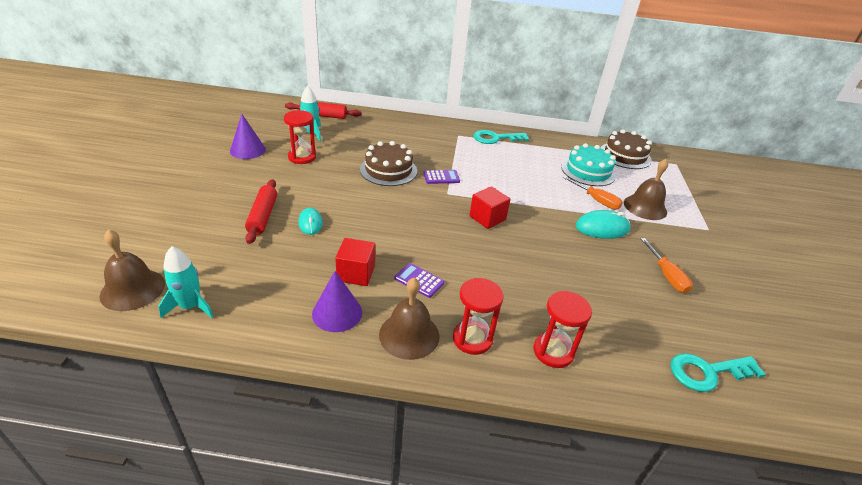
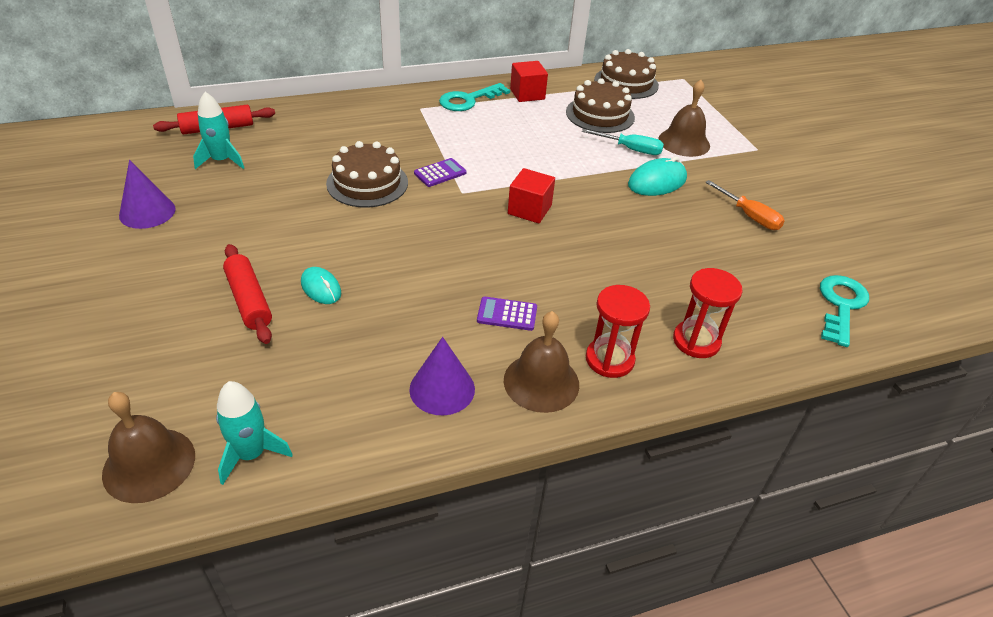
camera: 25 degrees left, 5 degrees up
(302, 157) = (236, 199): red hourglass -> none
(356, 273) = (428, 332): red cube -> red cube (527, 94)
(588, 171) = (600, 114): turquoise cake -> brown cake
(596, 200) = (631, 149): orange screwdriver -> turquoise screwdriver
(707, 372) = (841, 306): turquoise key -> turquoise key turned 150 degrees clockwise

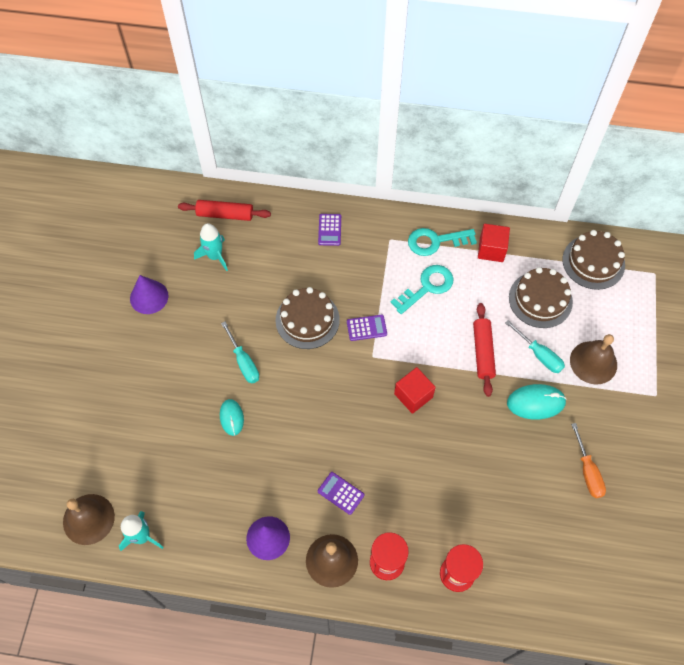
camera: 30 degrees right, 20 degrees up
(249, 300) = (183, 410): red rolling pin -> red rolling pin (483, 352)
(308, 235) = (244, 362): none -> turquoise screwdriver
(350, 115) = (329, 230): none -> purple calculator
(841, 306) = (591, 591): turquoise key -> turquoise key (427, 287)

